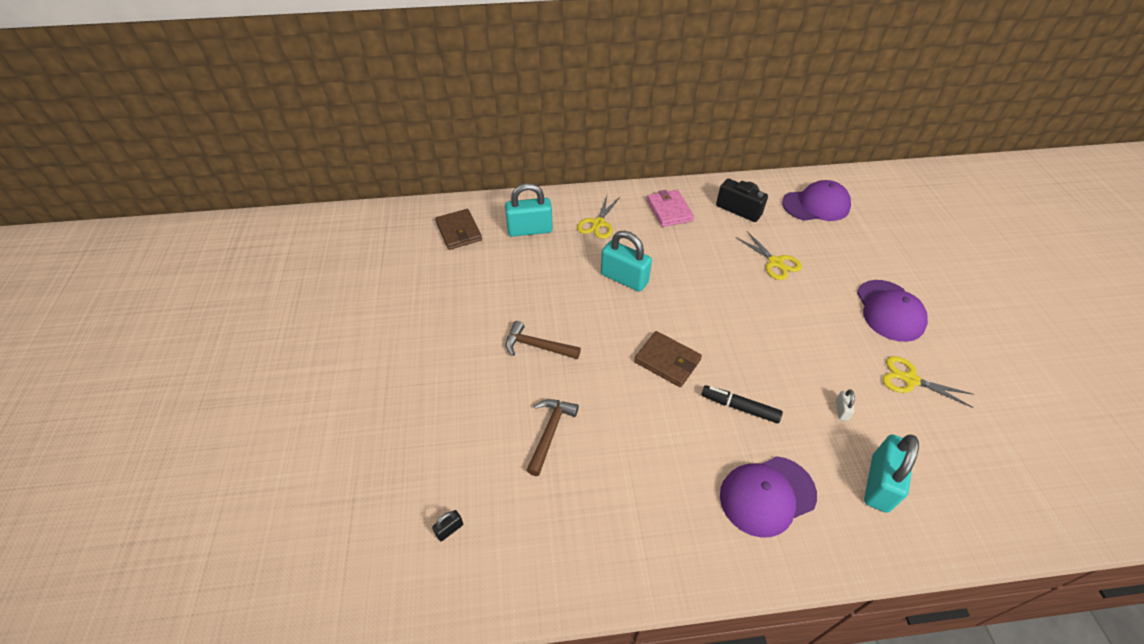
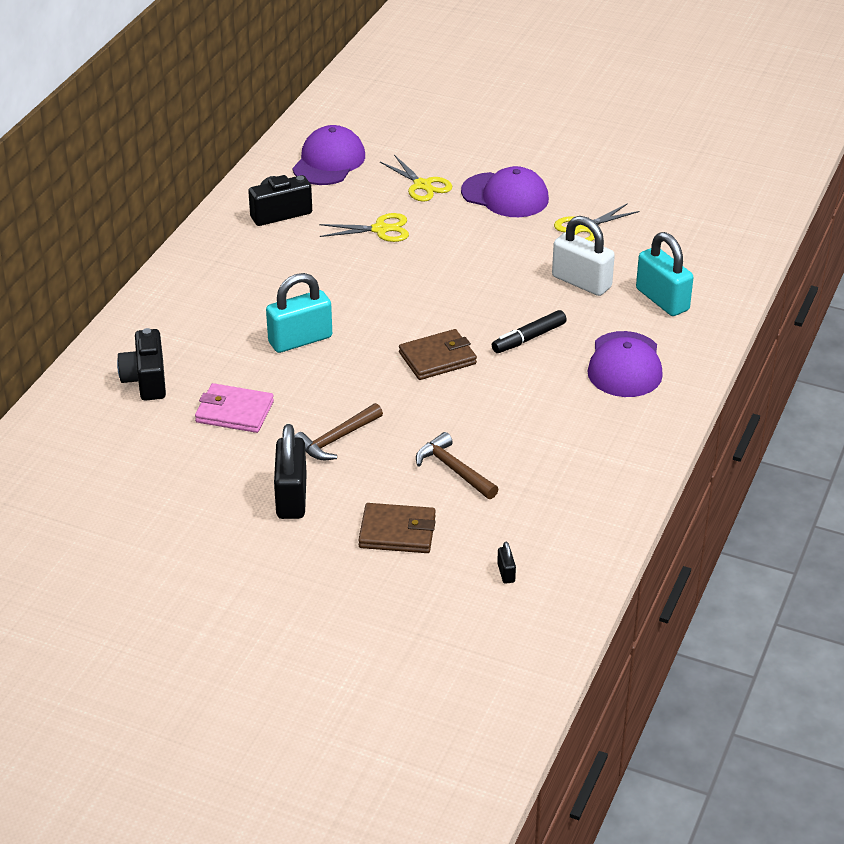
camera: 60 degrees left, 10 degrees down
(459, 231) = (85, 440): brown wallet -> brown wallet (397, 532)
(463, 351) = (291, 497): none -> black padlock
(530, 230) = (146, 380): turquoise padlock -> black camera
(598, 223) = (193, 323): yellow scissors -> yellow scissors (422, 185)
(669, 210) = (228, 262): pink wallet -> pink wallet (234, 412)
(841, 410) = (581, 282): white padlock -> white padlock, size x2.33

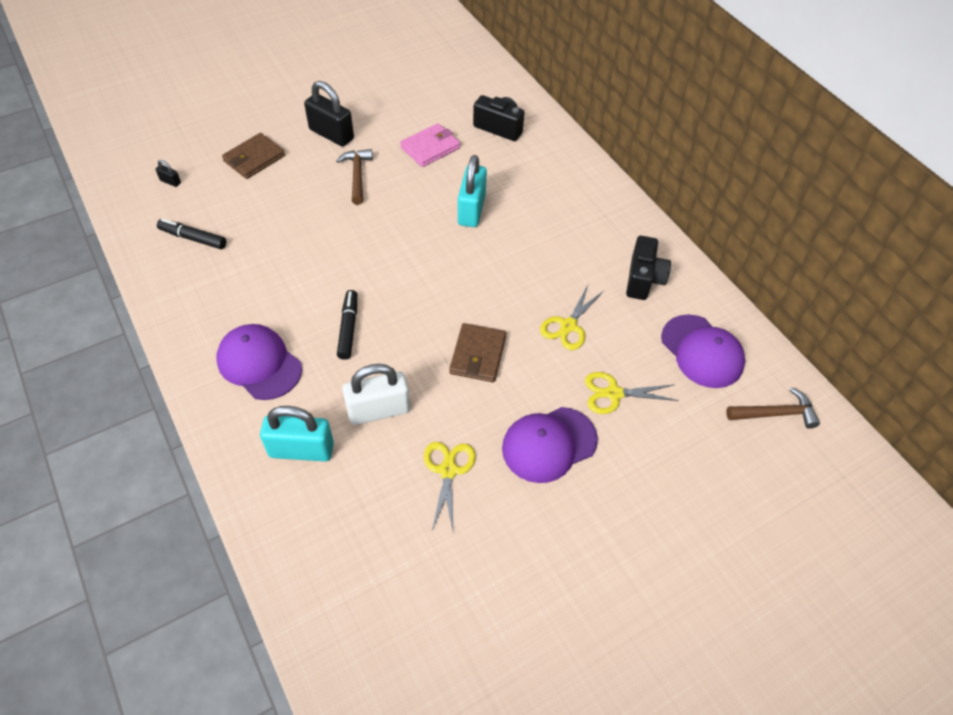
camera: 125 degrees right, 15 degrees up
(437, 358) = (381, 265): brown wallet -> brown wallet (478, 355)
(453, 469) = (271, 209): brown hammer -> brown hammer (775, 413)
(555, 498) = (193, 238): none -> black marker

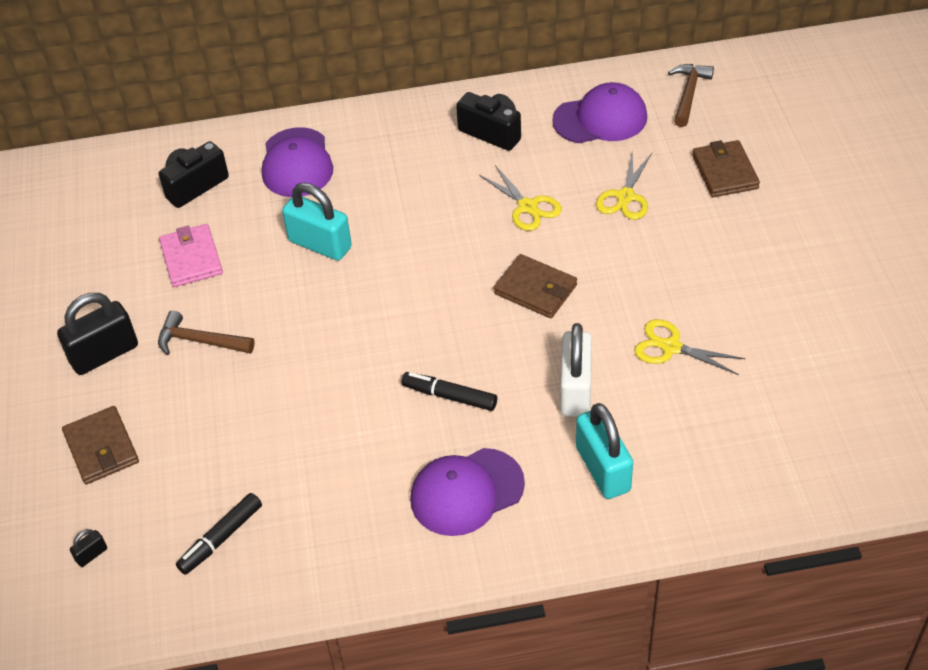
camera: 65 degrees left, 5 degrees down
(301, 450) = (603, 469): turquoise padlock -> turquoise padlock turned 45 degrees counterclockwise
(549, 444) = (667, 261): purple cap -> purple cap (297, 163)
(685, 467) = (724, 172): none -> brown wallet

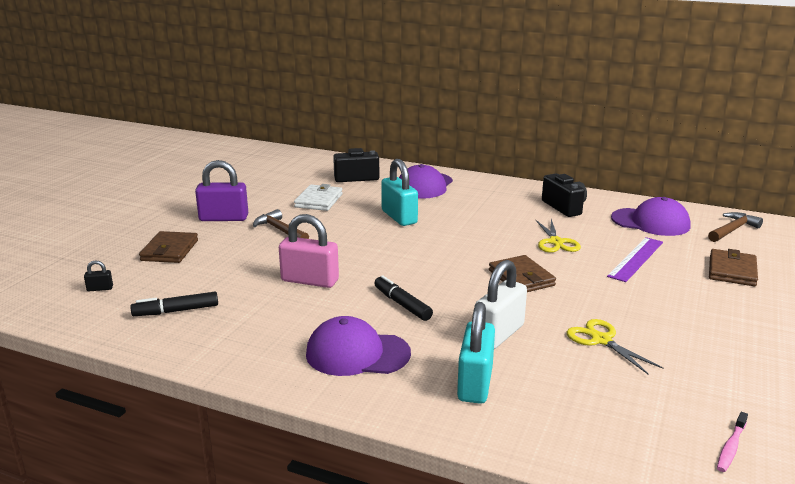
camera: 30 degrees right, 25 degrees down
(104, 354) = (224, 218): black padlock -> purple padlock
(191, 258) = (318, 200): pink wallet -> white wallet
(320, 411) = (310, 280): none -> pink padlock
(625, 197) = (636, 259): yellow scissors -> purple ruler
(845, 427) = (731, 447): none -> pink toothbrush

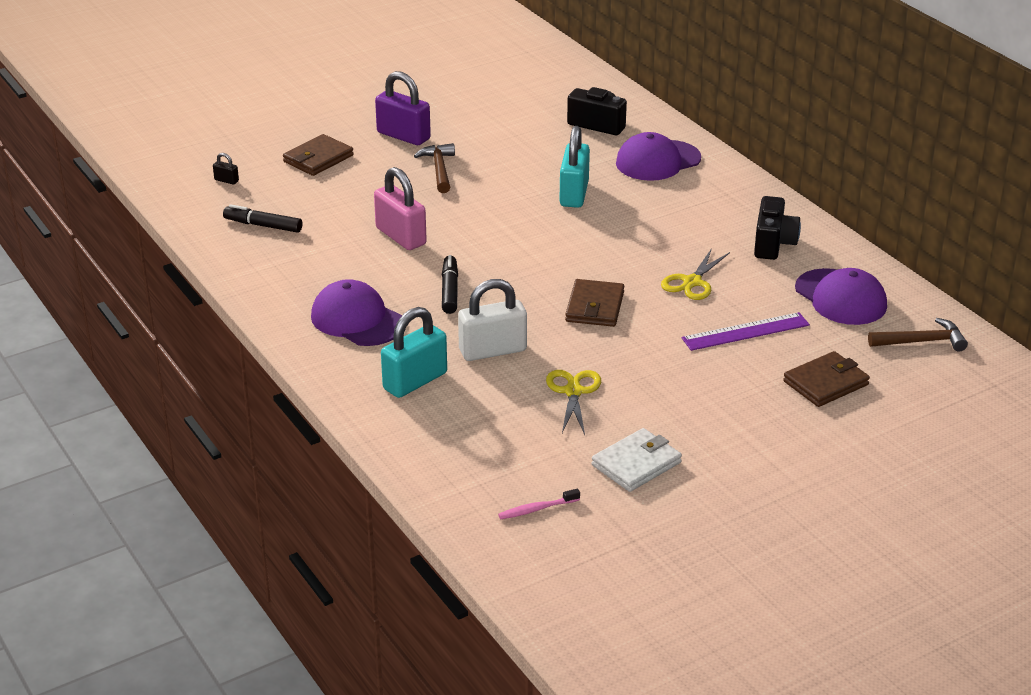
camera: 35 degrees right, 10 degrees up
(318, 200) = (519, 144): white wallet -> white wallet (636, 464)

